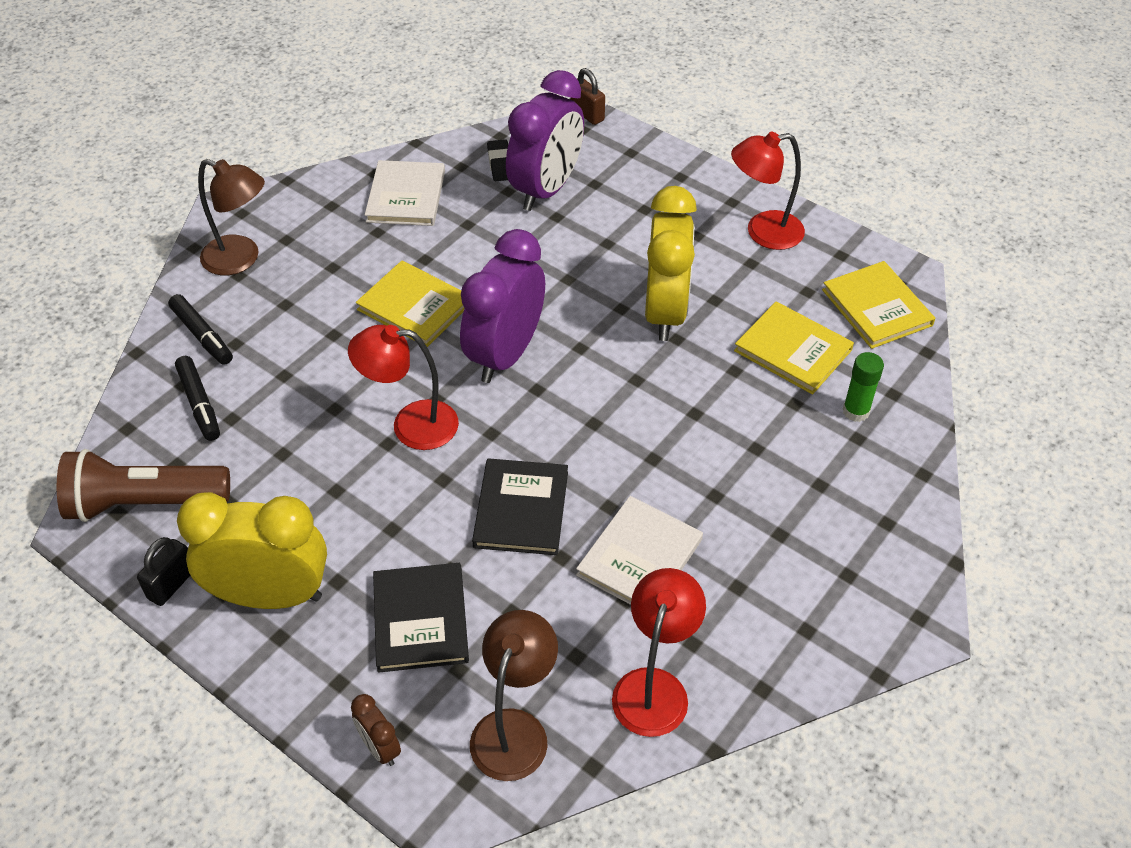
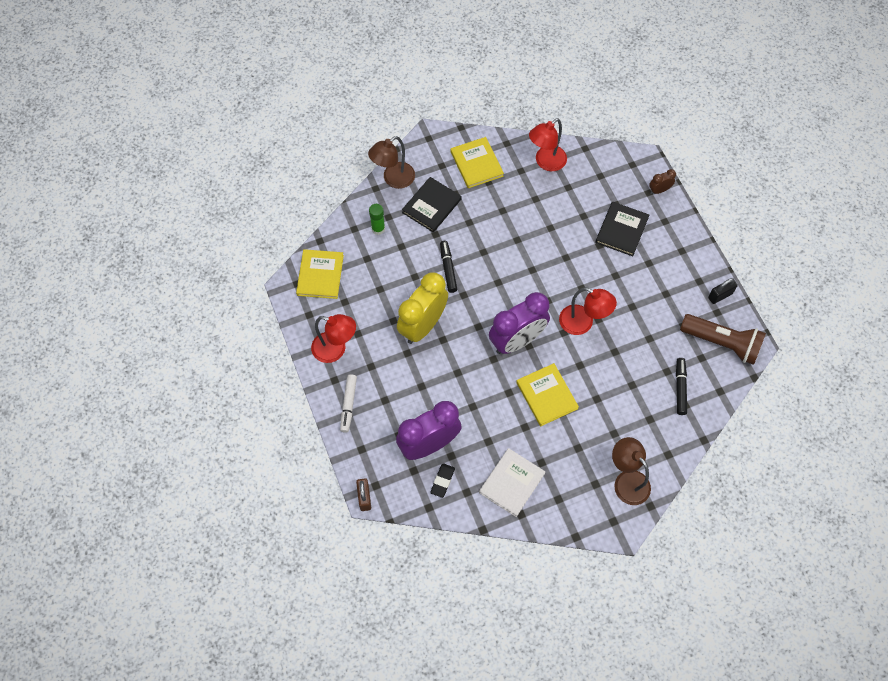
camera: 150 degrees left, 15 degrees up
(202, 335) = (665, 433): black marker -> black marker (448, 269)
(270, 595) = (679, 270): yellow clock -> none
(380, 747) = (659, 190): brown clock -> brown clock turned 105 degrees counterclockwise
(515, 729) = (606, 173): brown lamp -> brown lamp (393, 179)
(521, 509) = (555, 256): black book -> black book (431, 206)
(639, 557) = (519, 212): white book -> none
(688, 185) = (348, 405): none -> white marker
(793, 350) = (379, 273): yellow book -> yellow book (476, 164)

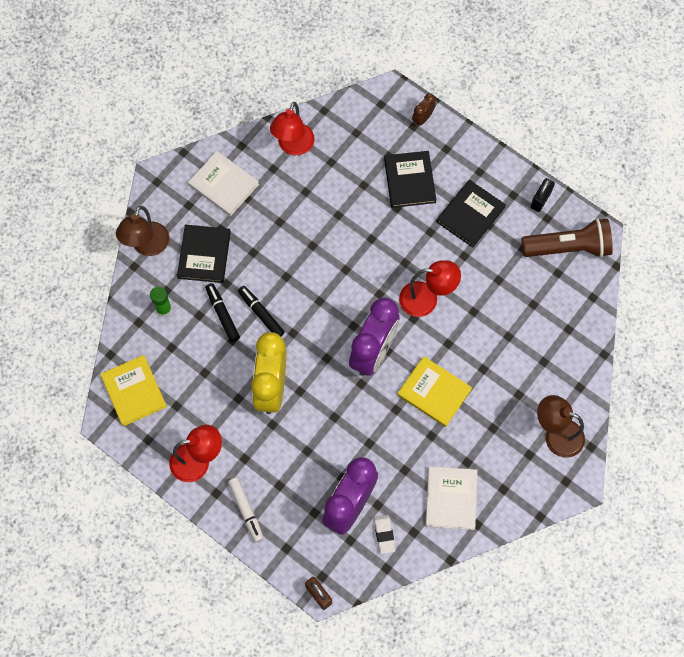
camera: 30 degrees left, 5 degrees up
(442, 481) = (384, 534): black eraser -> white eraser
(476, 164) = (223, 184): yellow book -> white book
(655, 278) = (470, 214): none -> black book
(680, 388) = (554, 314): black marker -> black marker (222, 314)

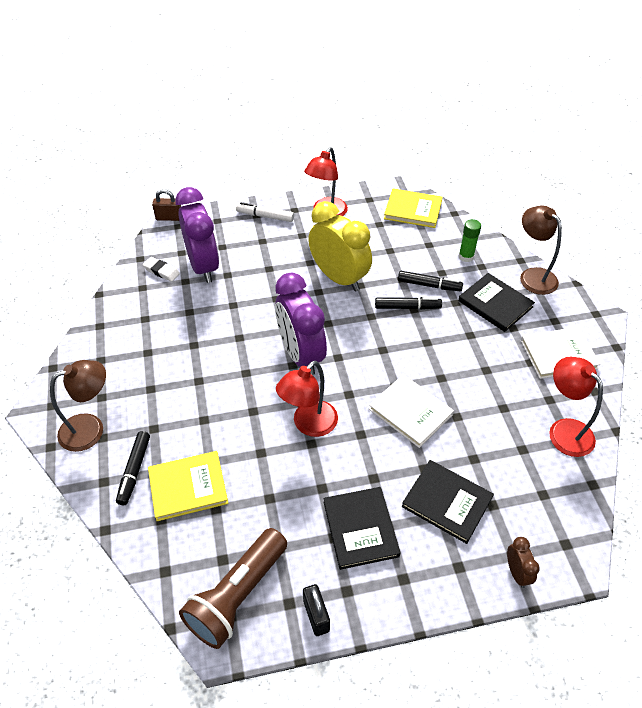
camera: 130 degrees right, 20 degrees down
(434, 392) = (224, 371): yellow book -> yellow book (188, 487)
(451, 498) = (136, 323): white book -> white book (410, 412)
(556, 376) = (134, 470): none -> black marker

